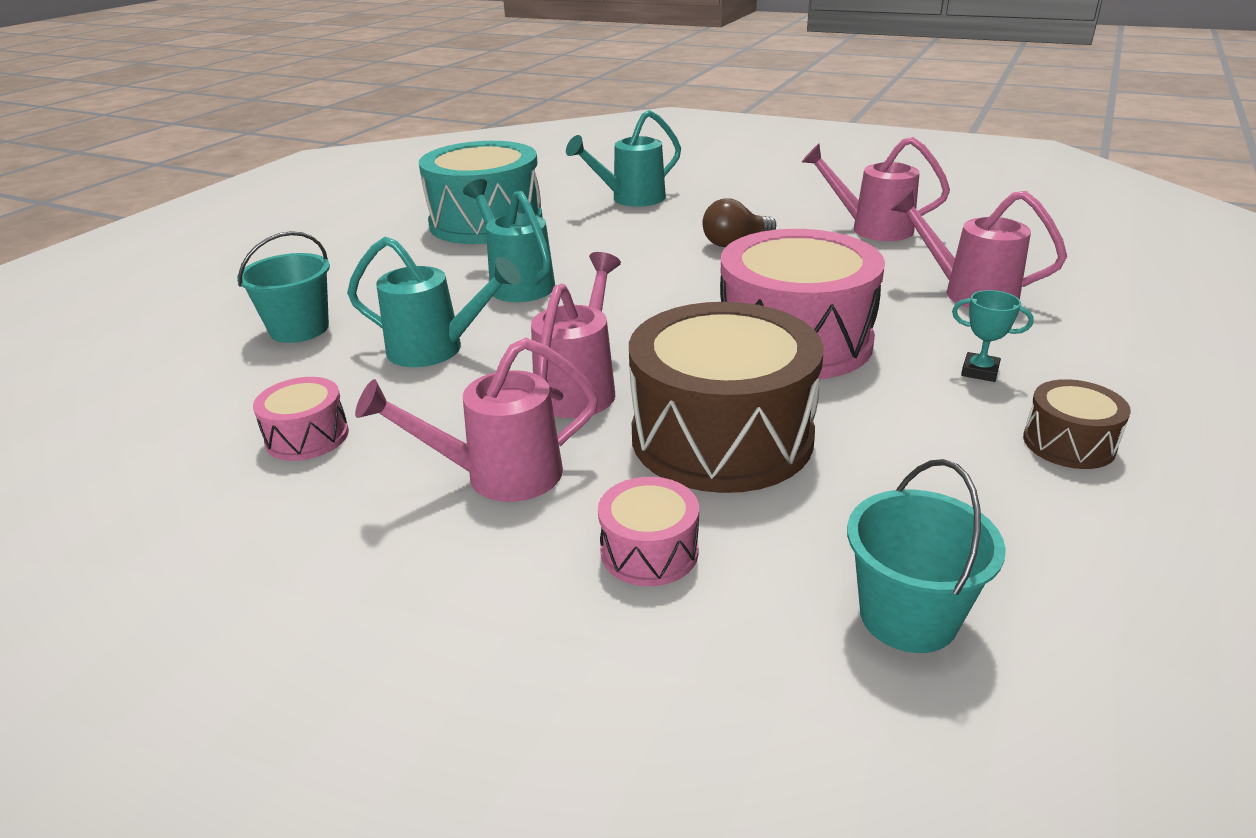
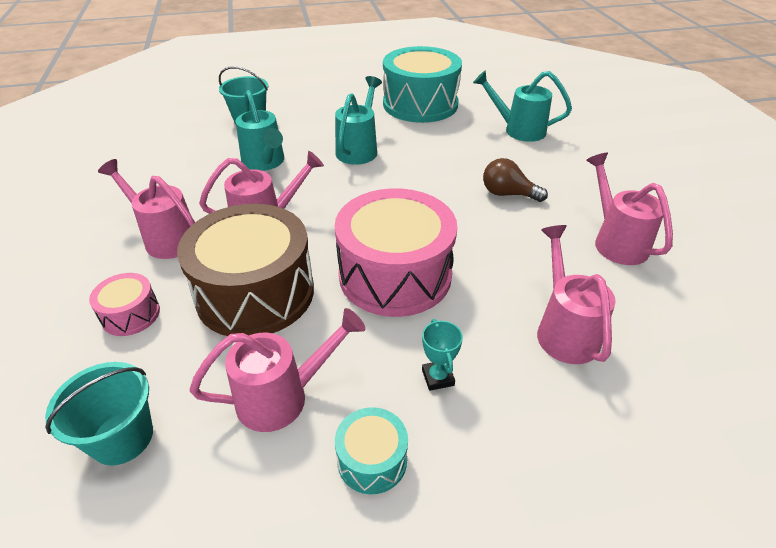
camera: 50 degrees right, 10 degrees up
(307, 437) = (161, 172): pink drum -> none
(933, 471) = (282, 397): none -> pink watering can
(1068, 443) = (372, 460): brown drum -> turquoise drum

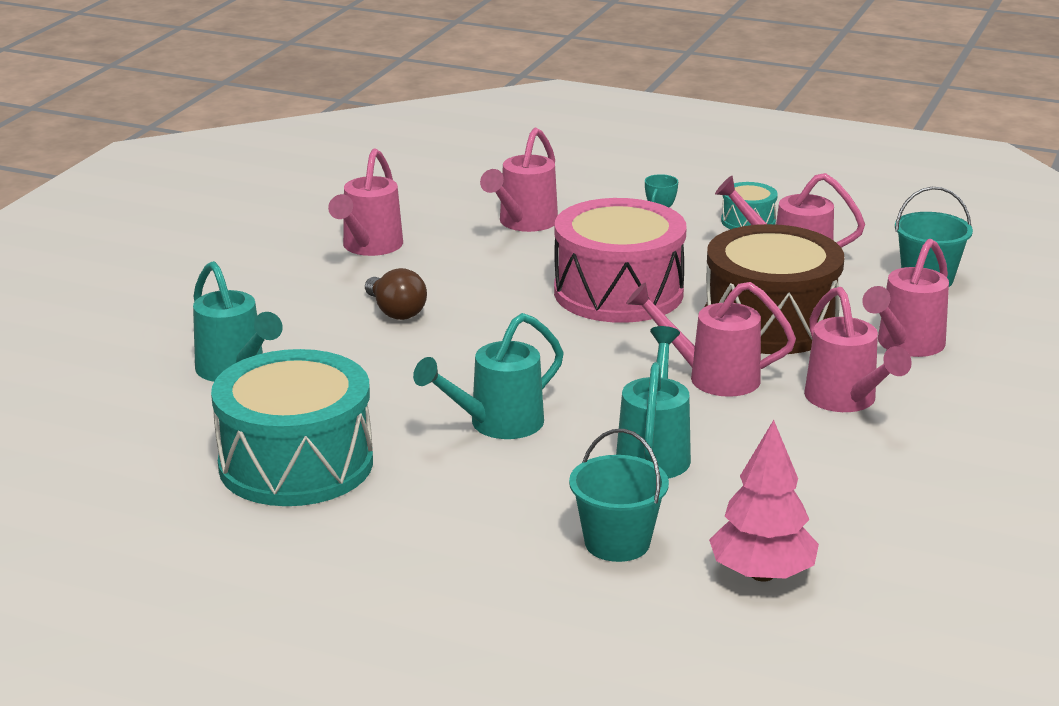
camera: 145 degrees left, 15 degrees down
(131, 315) = (906, 345): pink drum -> pink watering can
(176, 128) = (762, 574): none -> pink tree

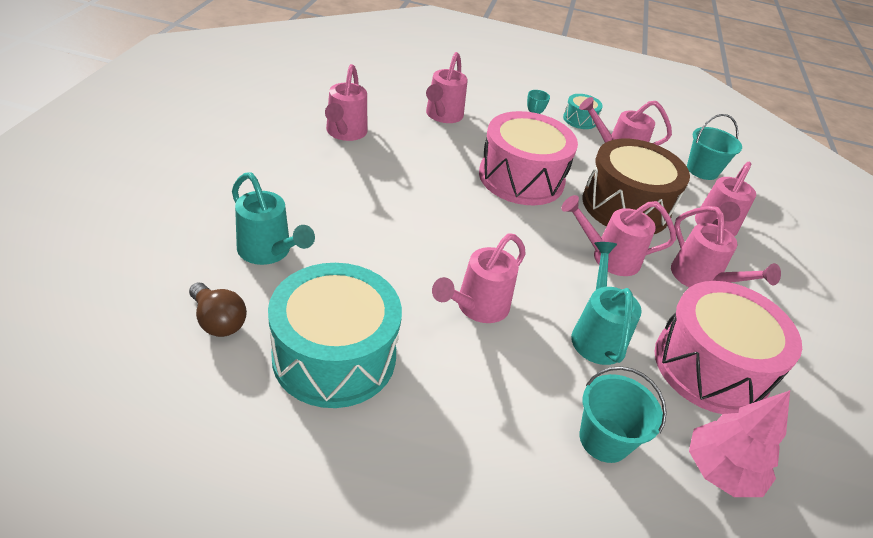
camera: 15 degrees left, 15 degrees up
(395, 312) = (376, 193): brown light bulb -> brown light bulb (218, 321)
(497, 424) = (477, 307): turquoise watering can -> pink watering can
(806, 485) = (710, 366): none -> pink drum

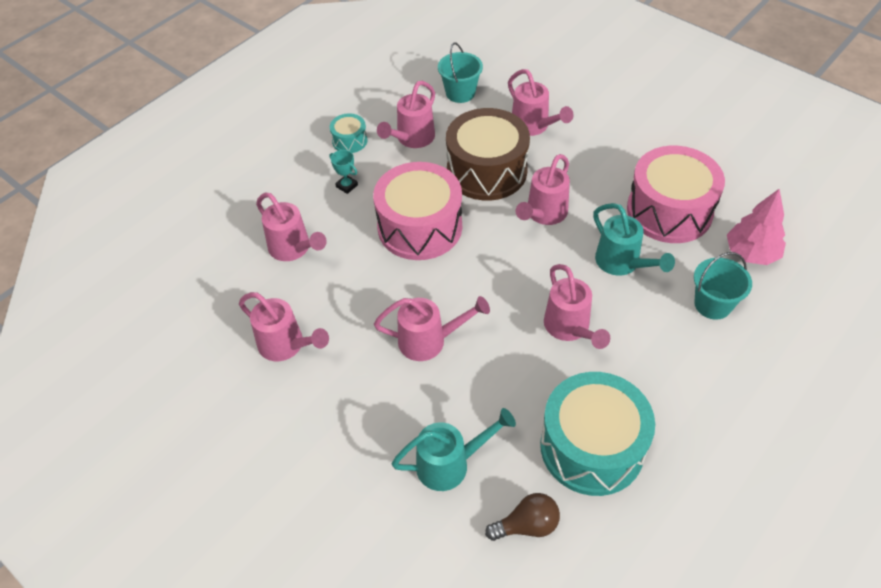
camera: 55 degrees left, 10 degrees up
(596, 335) = (621, 263): turquoise watering can -> turquoise watering can turned 150 degrees counterclockwise
(700, 279) = (586, 168): pink watering can -> pink watering can (429, 341)

